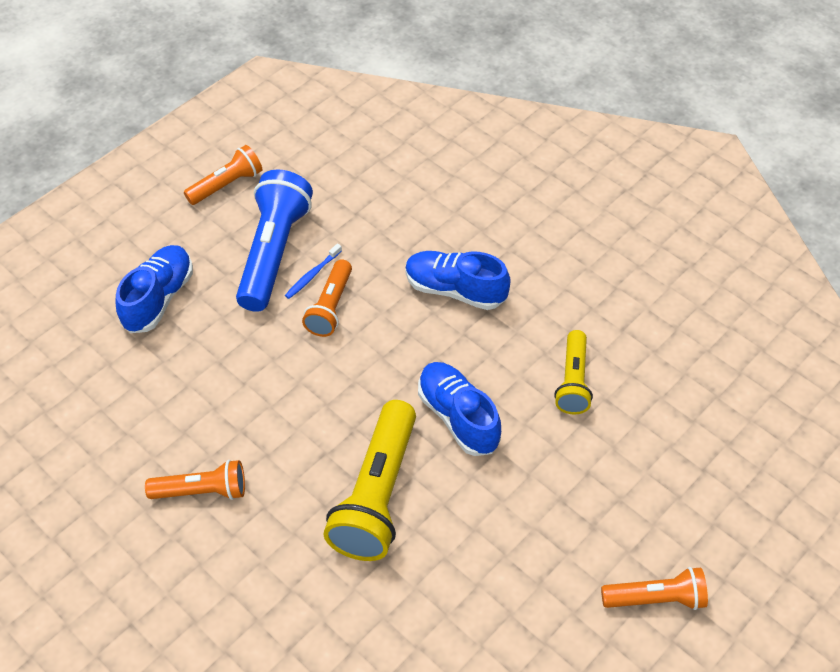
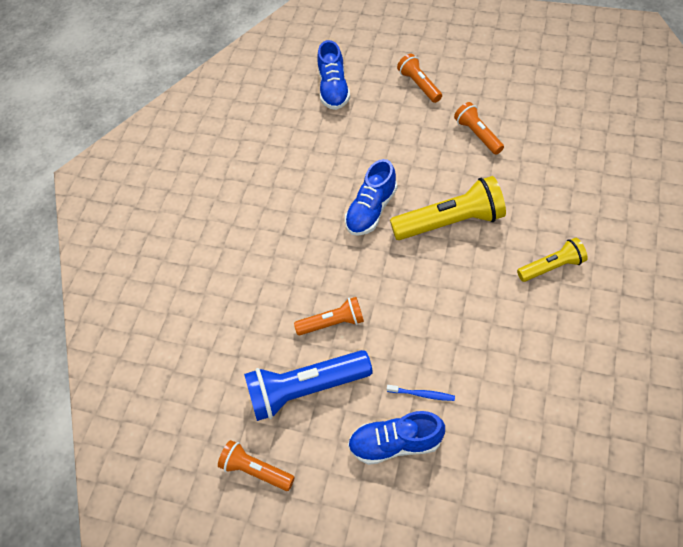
camera: 110 degrees left, 5 degrees up
(202, 491) = (517, 311): orange flashlight -> orange flashlight (478, 134)
(312, 275) = (311, 350): blue toothbrush -> blue toothbrush (422, 394)
(455, 290) = (275, 258): blue shoe -> blue shoe (334, 89)
(573, 381) = (309, 169): yellow flashlight -> yellow flashlight (552, 266)

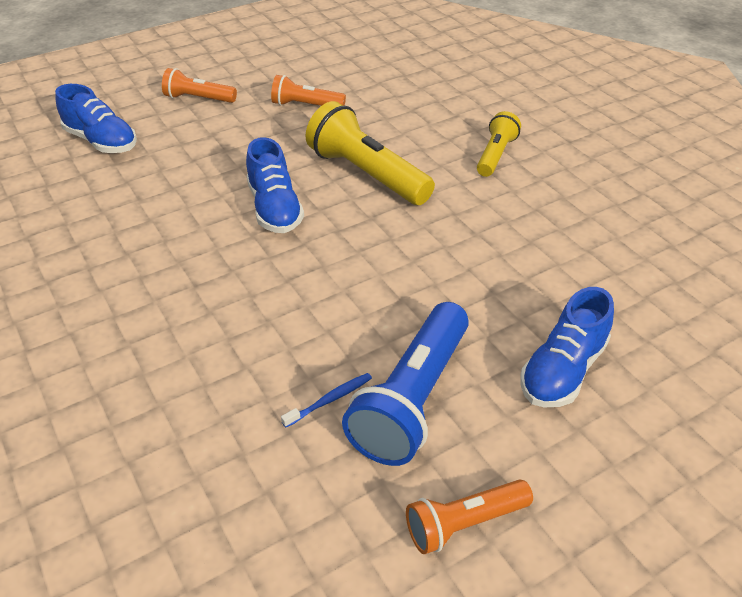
camera: 55 degrees left, 15 degrees down
(332, 323) = (360, 321): orange flashlight -> none
(422, 394) = (527, 313): blue toothbrush -> blue toothbrush (329, 400)
(450, 222) = (367, 174): yellow flashlight -> yellow flashlight turned 75 degrees counterclockwise

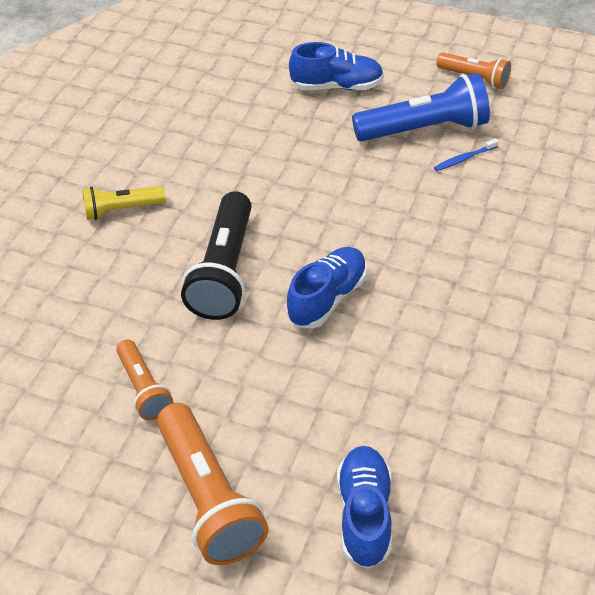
camera: 125 degrees left, 5 degrees up
(198, 99) = (209, 497): orange flashlight -> orange flashlight, size x1.73
(329, 400) = (464, 159): blue toothbrush -> blue toothbrush turned 45 degrees counterclockwise
(367, 174) = (224, 271): yellow flashlight -> black flashlight

